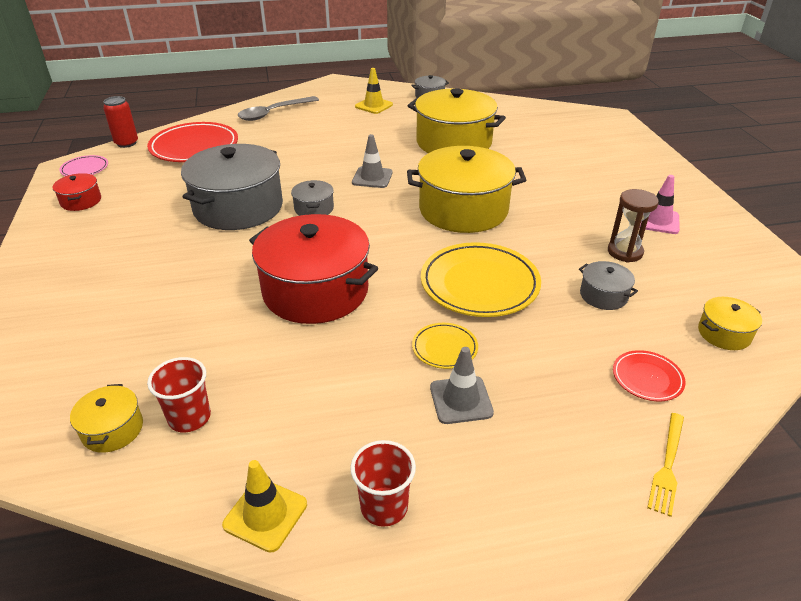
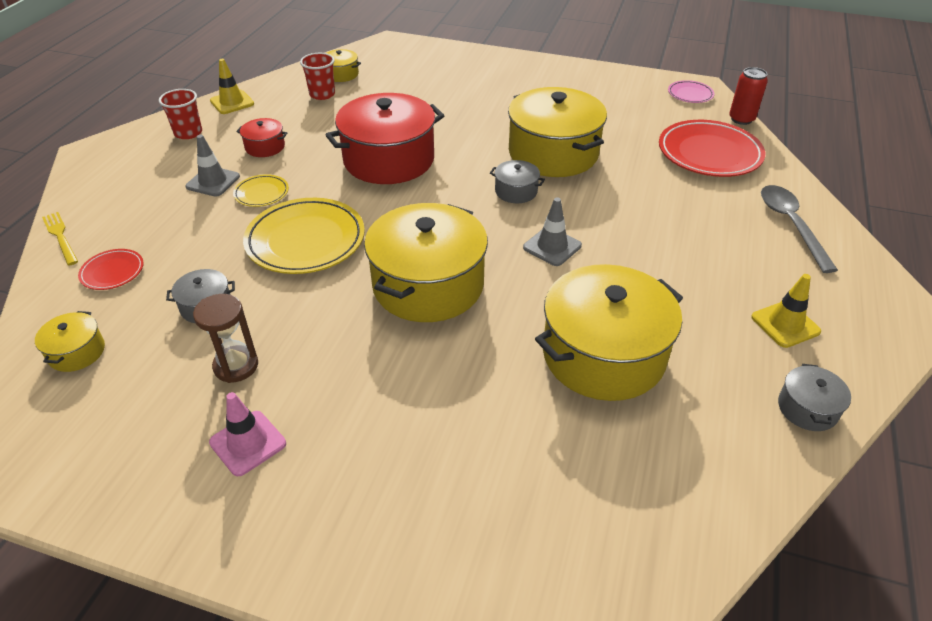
camera: 120 degrees right, 5 degrees up
(81, 201) = (624, 87): red pot -> red pot (265, 147)
(238, 207) = (553, 153): grey pot -> yellow pot

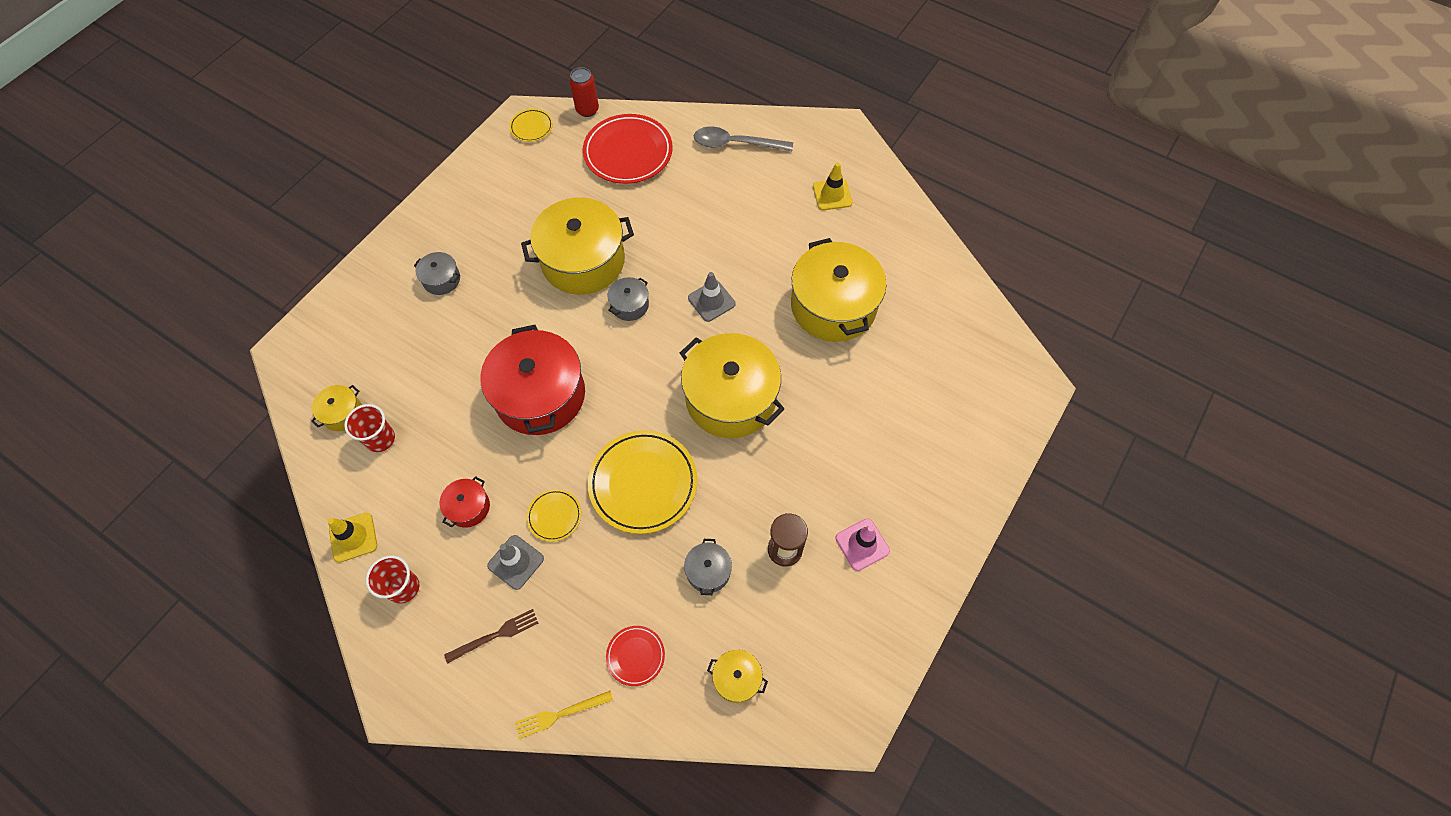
camera: 75 degrees left, 20 degrees up
(142, 185) = (495, 635): none -> brown fork
(690, 94) = (531, 127): pink plate -> yellow plate
(807, 408) = (902, 217): grey pot -> grey pot (441, 279)

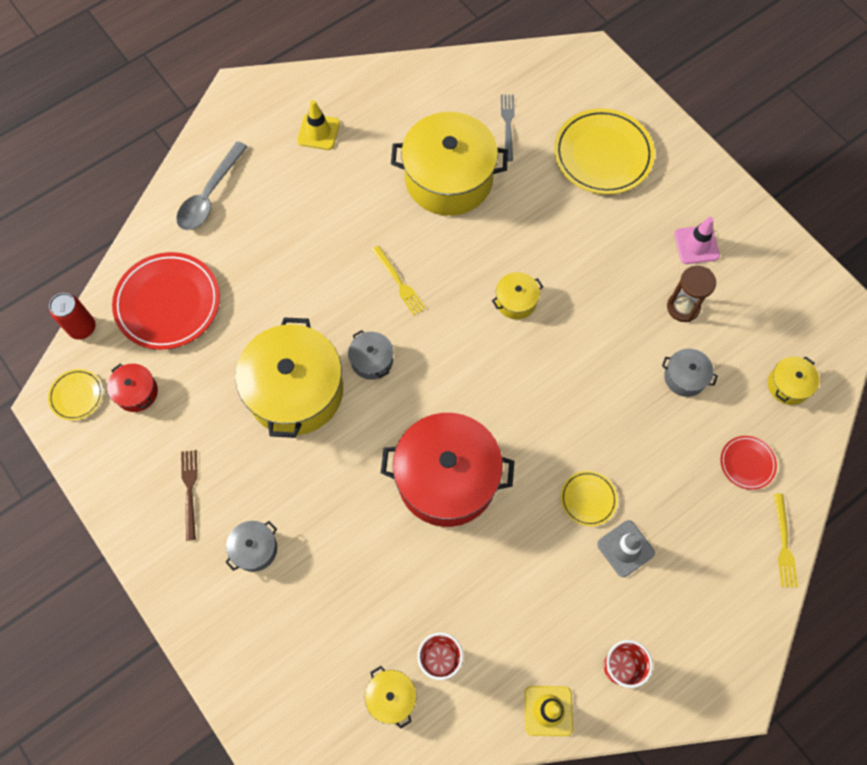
camera: 70 degrees left, 5 degrees up
(468, 507) = (552, 581): red pot -> red pot (136, 392)
(495, 635) = (694, 586): brown fork -> brown fork (190, 491)
(643, 483) = (580, 407): yellow plate -> yellow plate (602, 155)
(711, 301) = (399, 282): grey traffic cone -> yellow fork
(730, 398) = (516, 301): yellow pot -> yellow pot, size x0.44
(916, 335) = (508, 125): none -> grey fork

